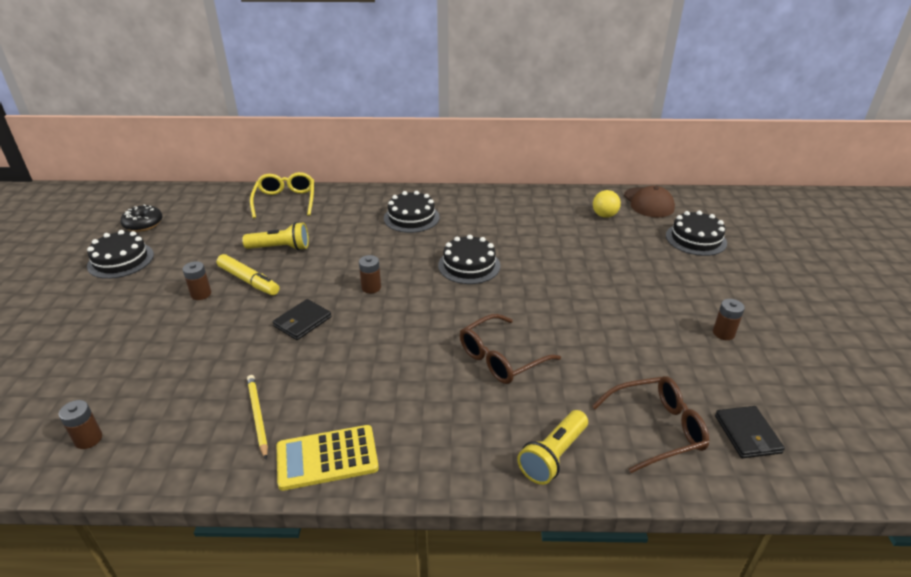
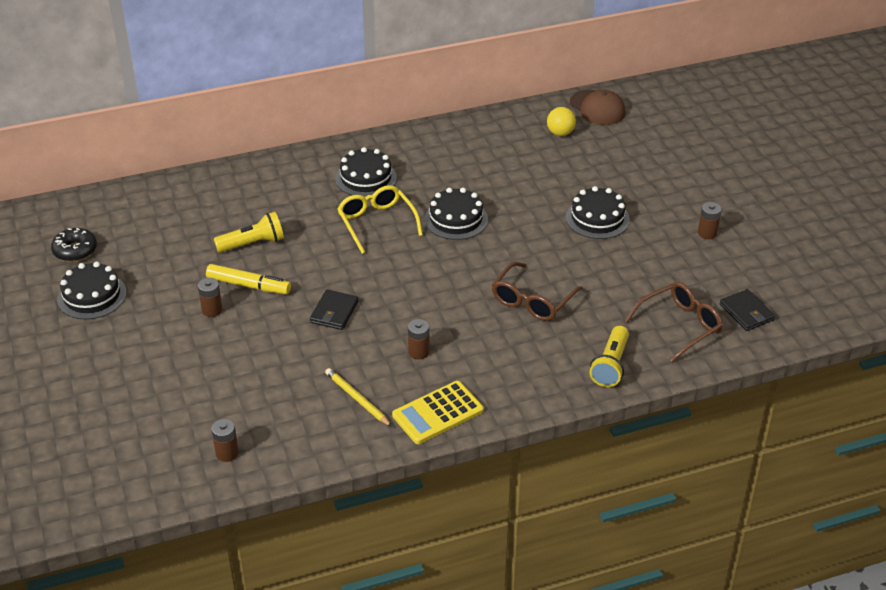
camera: 20 degrees left, 5 degrees up
(285, 201) = (213, 188): yellow glasses -> yellow glasses (377, 223)
(371, 287) = (376, 264): brown battery -> brown battery (418, 352)
(696, 239) = (656, 142): black cake -> black cake (597, 218)

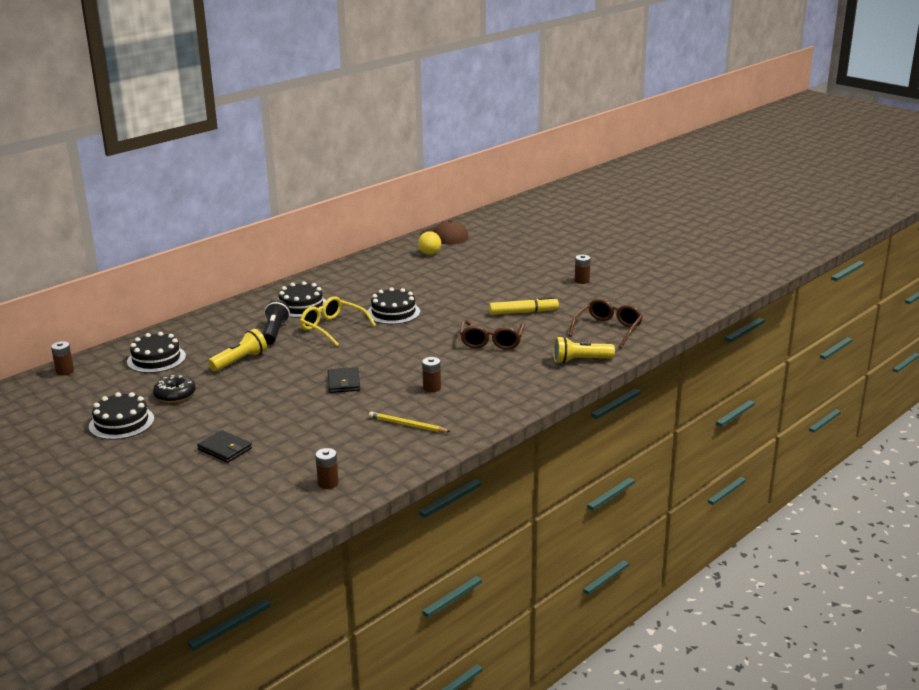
camera: 25 degrees left, 15 degrees down
(75, 250) = (81, 400): black donut -> black donut (175, 395)
(212, 310) = (239, 405): brown battery -> brown battery (65, 371)
(248, 285) = (258, 384): yellow marker -> yellow marker (523, 312)
(314, 211) = (275, 332): none -> black flashlight
(438, 413) = (478, 416): yellow calculator -> none
(597, 218) = (498, 290): black cake -> black cake (156, 359)
(610, 365) = (580, 360): yellow flashlight -> yellow flashlight turned 90 degrees clockwise
(746, 312) = (646, 312): black wallet -> black wallet (225, 449)

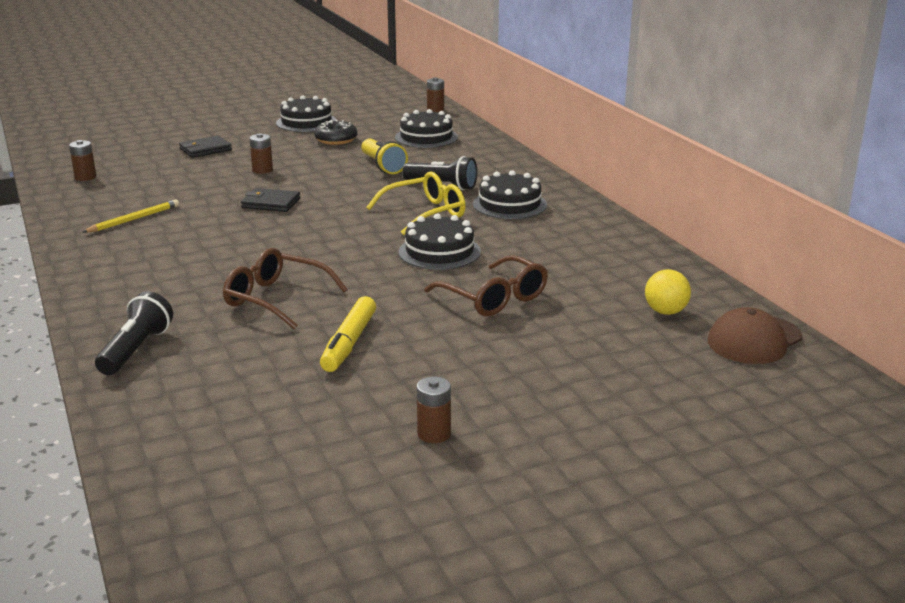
camera: 110 degrees right, 0 degrees up
(432, 388) = (197, 242): brown battery -> brown battery (262, 170)
(580, 360) = (136, 350): yellow flashlight -> black flashlight
(608, 330) = (203, 402): brown glasses -> brown glasses (493, 298)

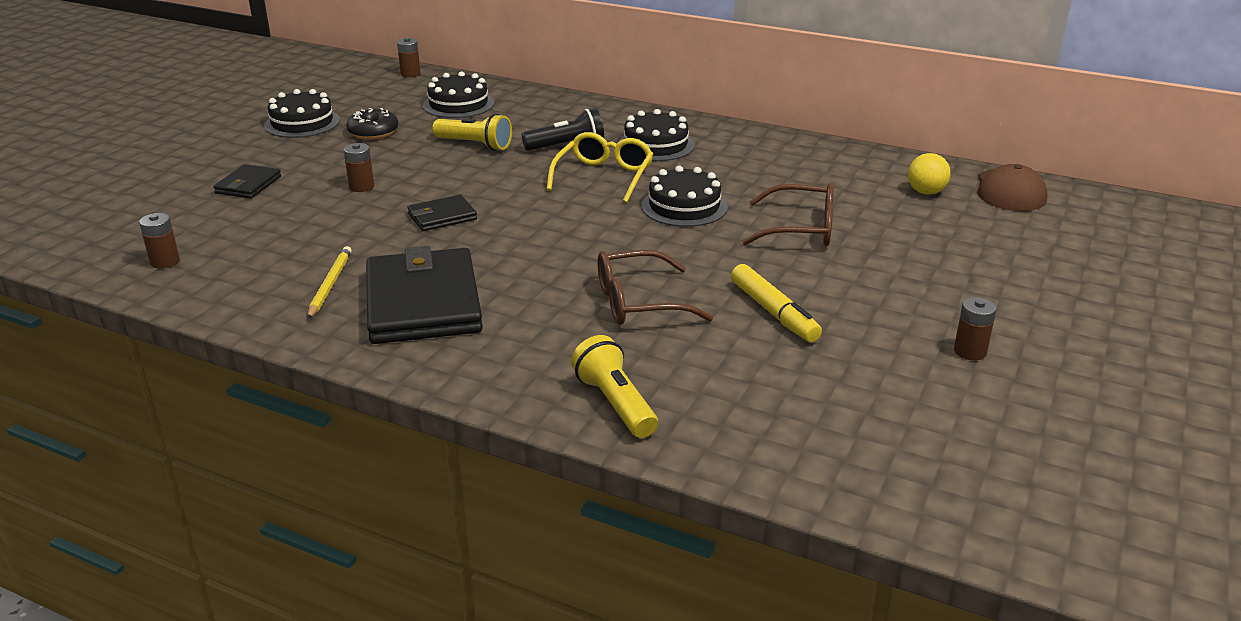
camera: 40 degrees left, 5 degrees up
(136, 350) = (615, 404): black flashlight -> yellow flashlight
(159, 248) = (423, 302): none -> black wallet

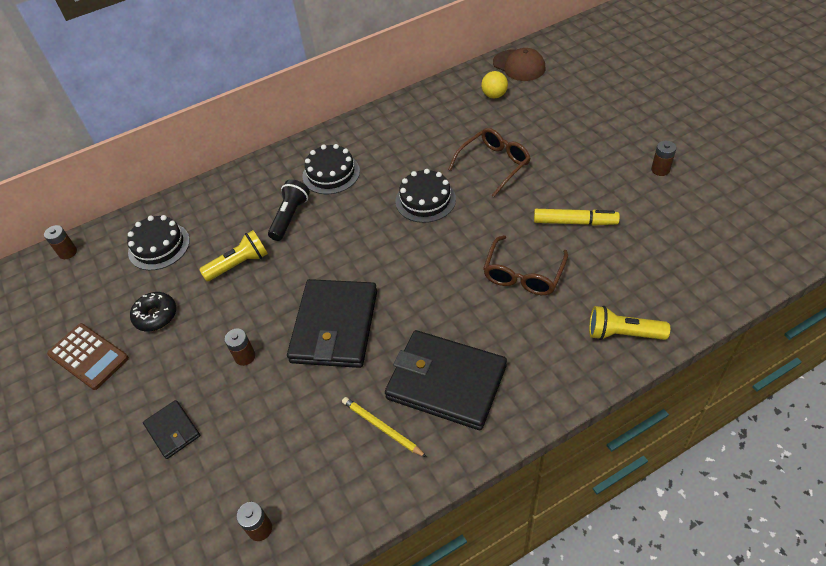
camera: 50 degrees left, 20 degrees up
(302, 123) = (88, 356): black cake -> brown calculator
(442, 216) = (334, 326): black wallet -> black wallet, size x2.07
(603, 177) = (353, 219): yellow glasses -> none

